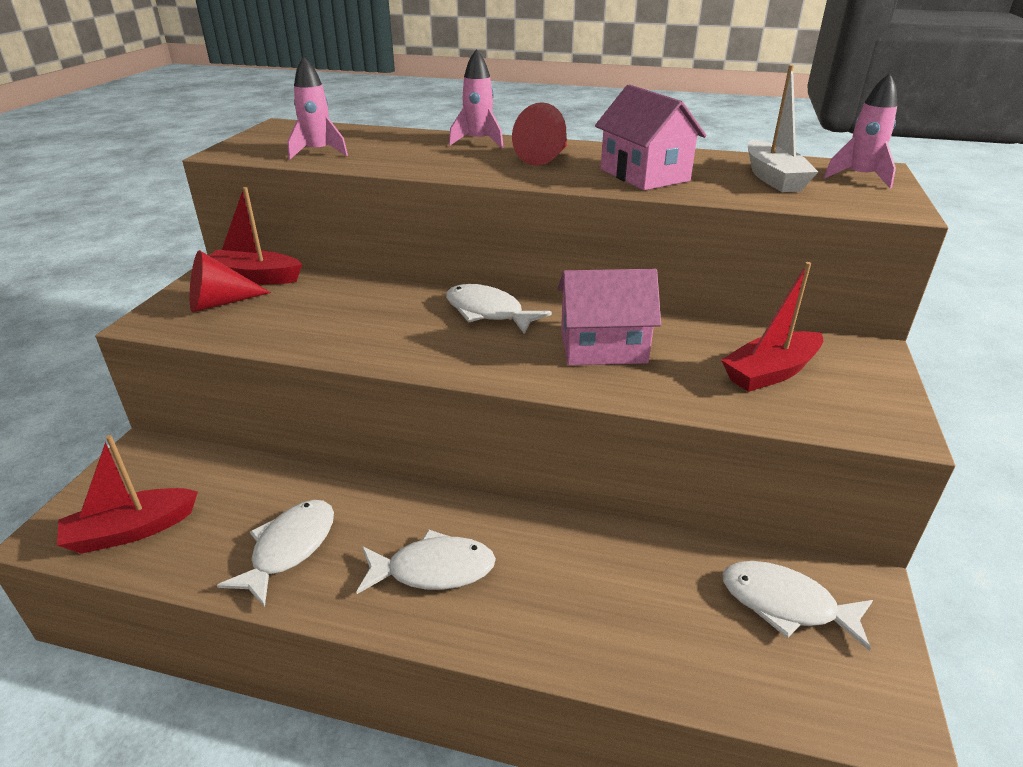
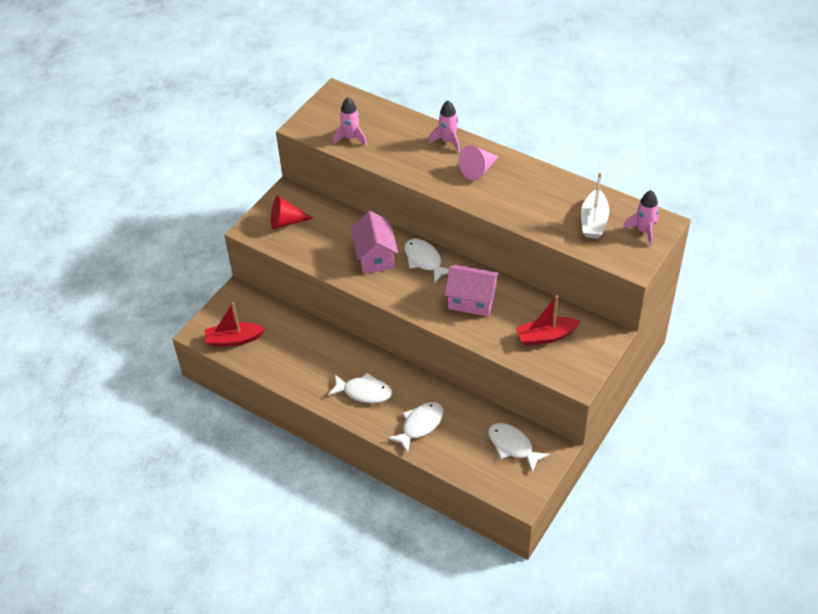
camera: 20 degrees right, 15 degrees up
(254, 277) = (306, 202): red boat -> none
(289, 548) = (303, 366): white fish -> white fish (420, 425)
(545, 157) = (478, 170): red cone -> pink cone
(644, 175) = (523, 203): pink house -> pink house (375, 256)

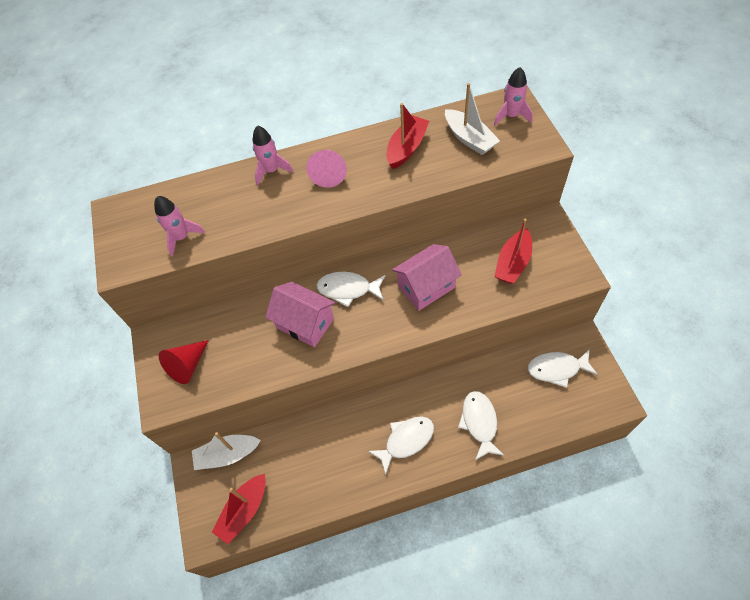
camera: 45 degrees left, 10 degrees up
(260, 304) = (227, 454): none -> white boat
(546, 194) = (407, 148): none -> red boat

